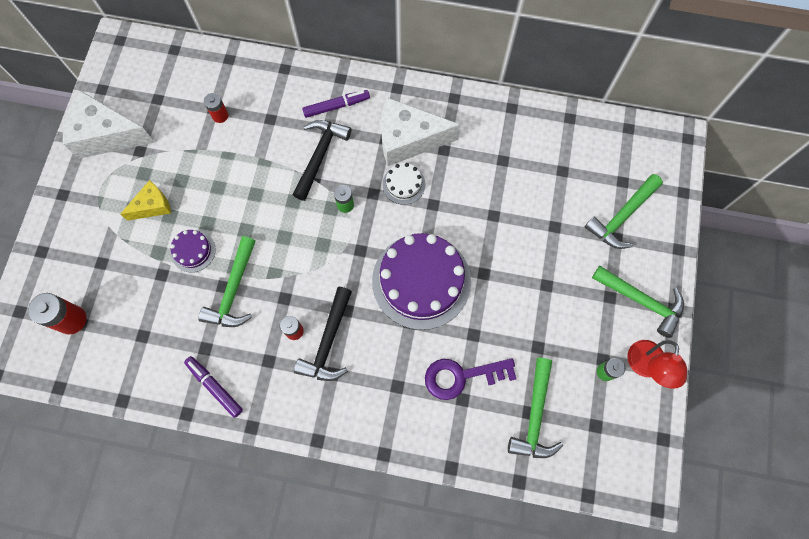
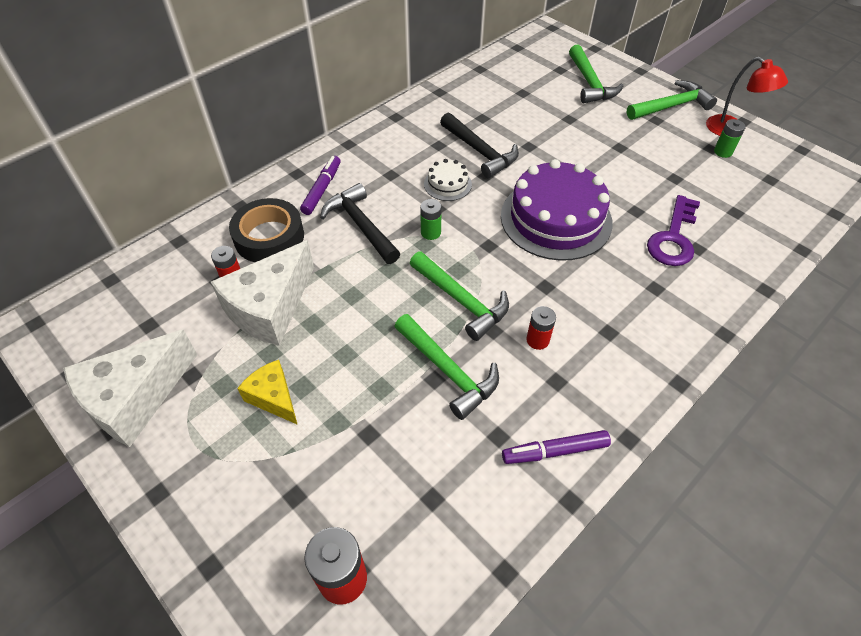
camera: 55 degrees left, 20 degrees down
(153, 206) = (273, 397): yellow cheese -> yellow cheese turned 45 degrees counterclockwise
(193, 251) = (367, 386): purple cake -> none
(269, 108) = (269, 237): none -> black tape
(328, 342) = (570, 318): black hammer -> black hammer (480, 152)
(408, 139) = (406, 160): white cheese -> white cheese (270, 308)
(535, 415) = (741, 210): green hammer -> green hammer (461, 300)

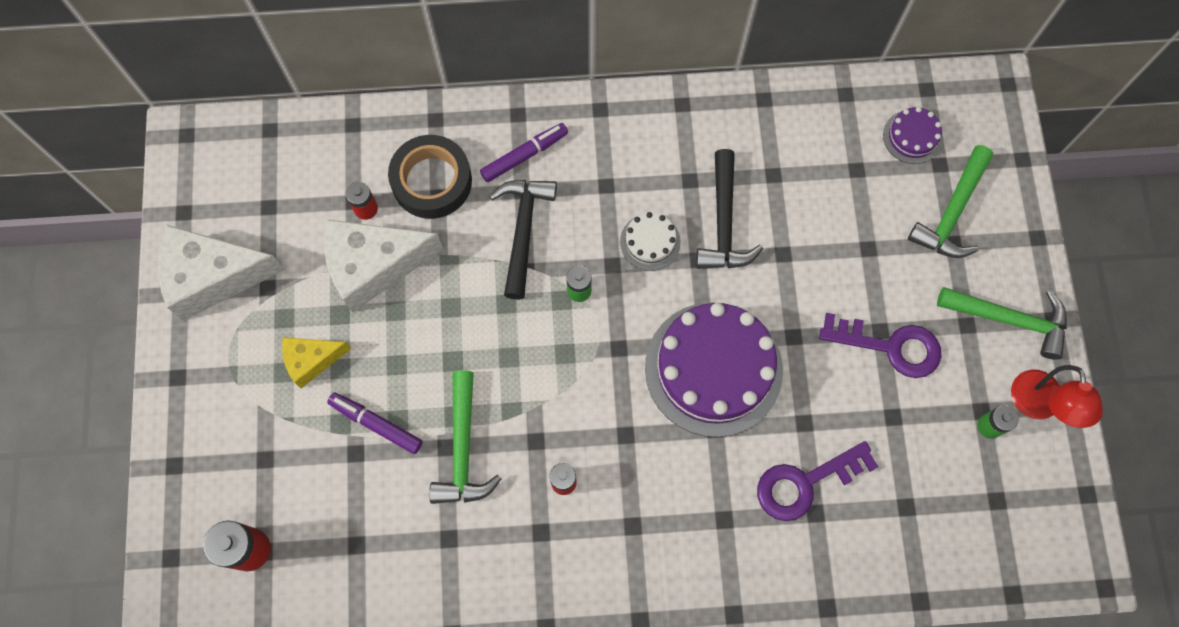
camera: 40 degrees right, 20 degrees up
(273, 397) = (312, 360): yellow cheese -> yellow cheese turned 105 degrees counterclockwise
(461, 300) = (537, 389): green hammer -> none
(533, 67) = (912, 137): none -> purple cake
(555, 451) = (479, 588): purple marker -> purple marker (376, 424)
(633, 150) = (891, 346): none -> purple key

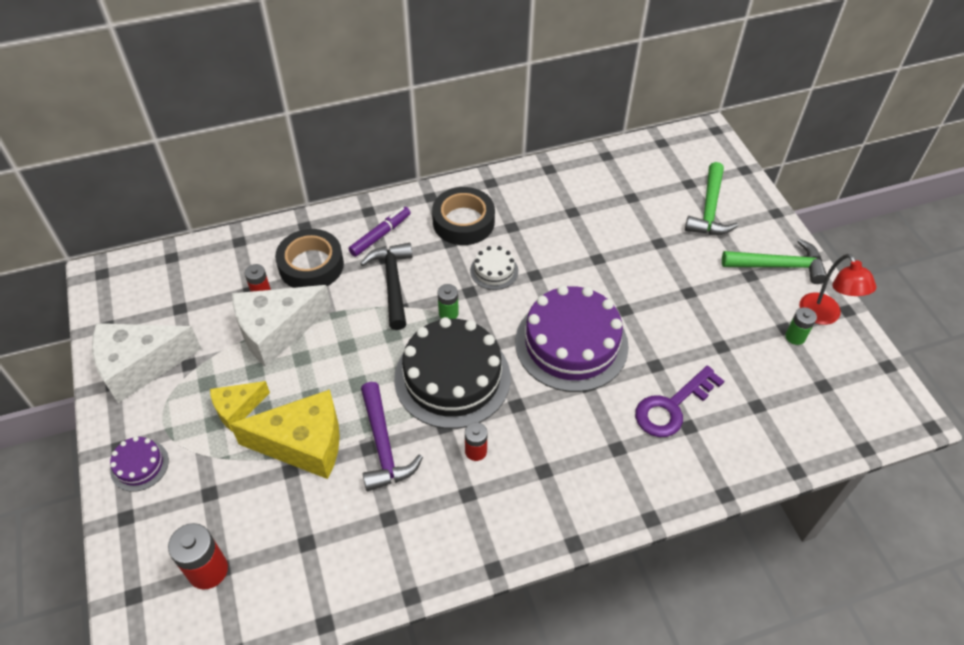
camera: 15 degrees left, 20 degrees down
(376, 424) = (303, 444): purple marker -> yellow cheese
(462, 449) = (383, 445): green hammer -> purple hammer
(561, 380) = (452, 377): none -> black cake
(632, 158) = (463, 222): none -> black tape
(723, 222) = (546, 248): black hammer -> none
(891, 346) = (700, 300): purple key -> none
(912, 137) = (663, 171): purple cake -> purple cake (139, 465)

